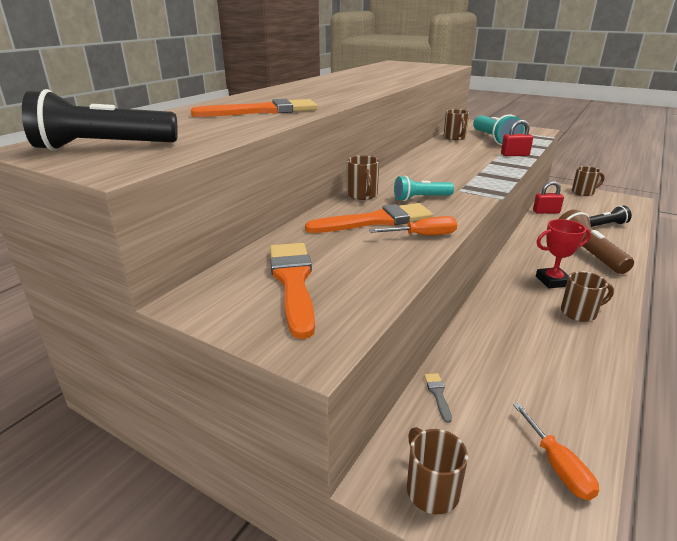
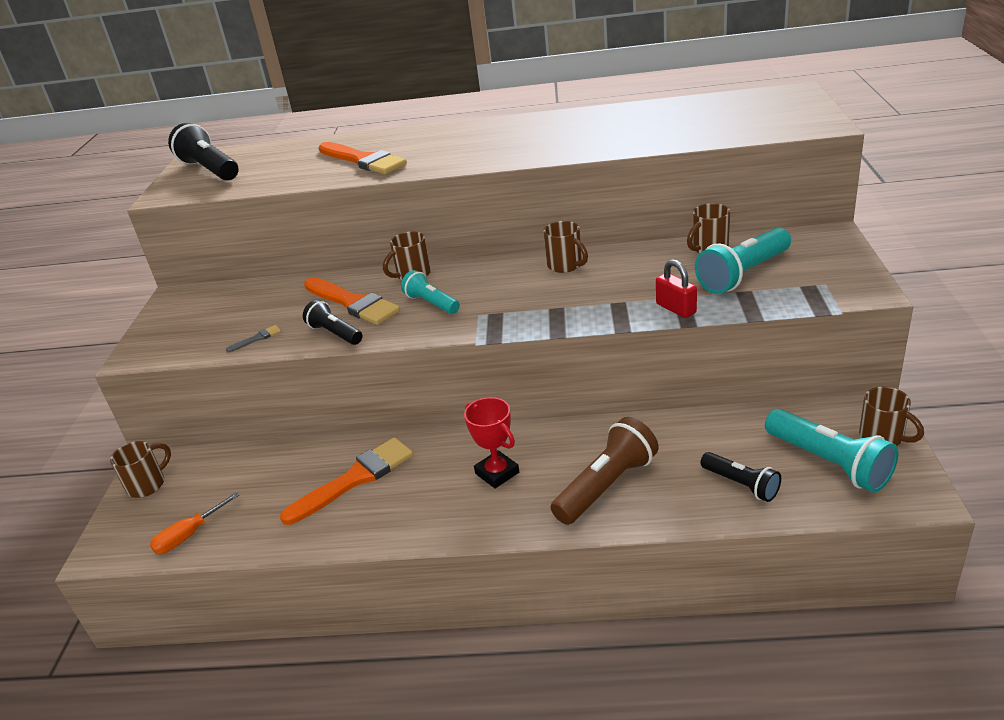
camera: 65 degrees right, 5 degrees up
(293, 282) = (216, 315): orange brush -> orange brush (355, 479)
(423, 235) = (334, 334): orange screwdriver -> black flashlight
(438, 394) = (245, 457): grey brush -> grey brush (256, 338)
(546, 212) = (731, 420): red padlock -> none
(579, 313) = (433, 506): brown mug -> brown mug (565, 265)
(597, 206) = (829, 463): none -> turquoise flashlight

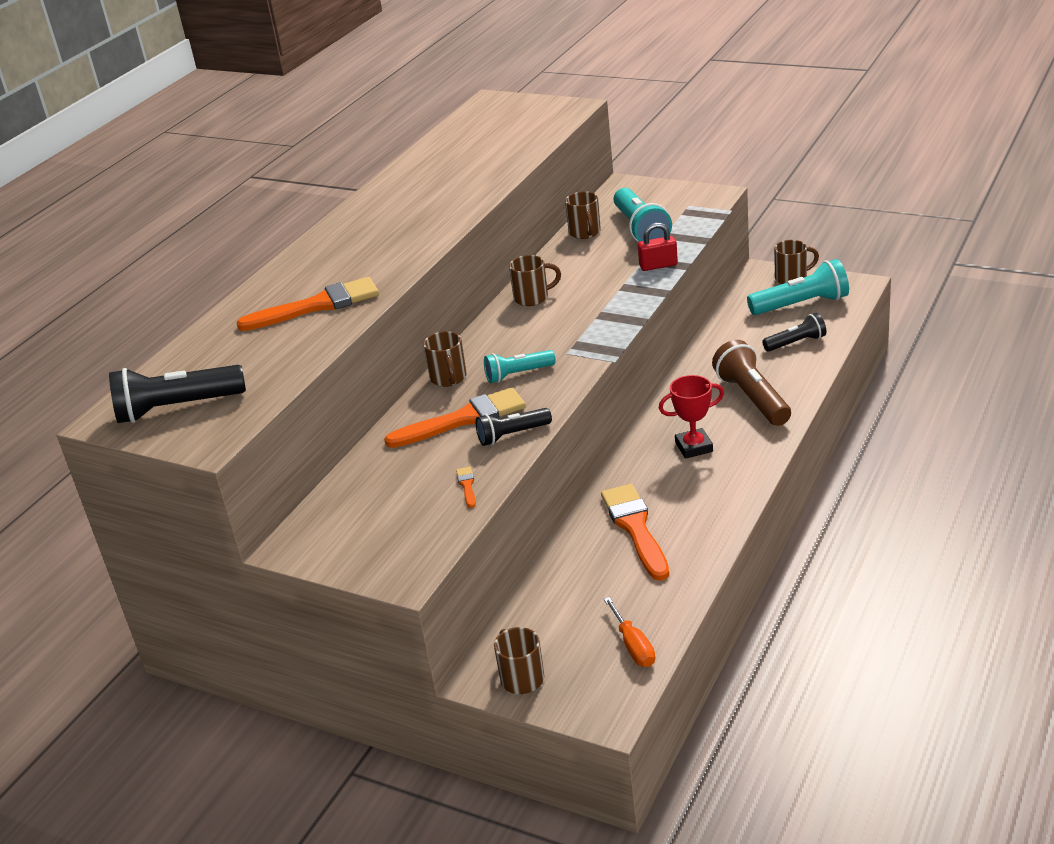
camera: 65 degrees left, 0 degrees up
(256, 338) = (467, 486): grey brush -> orange brush

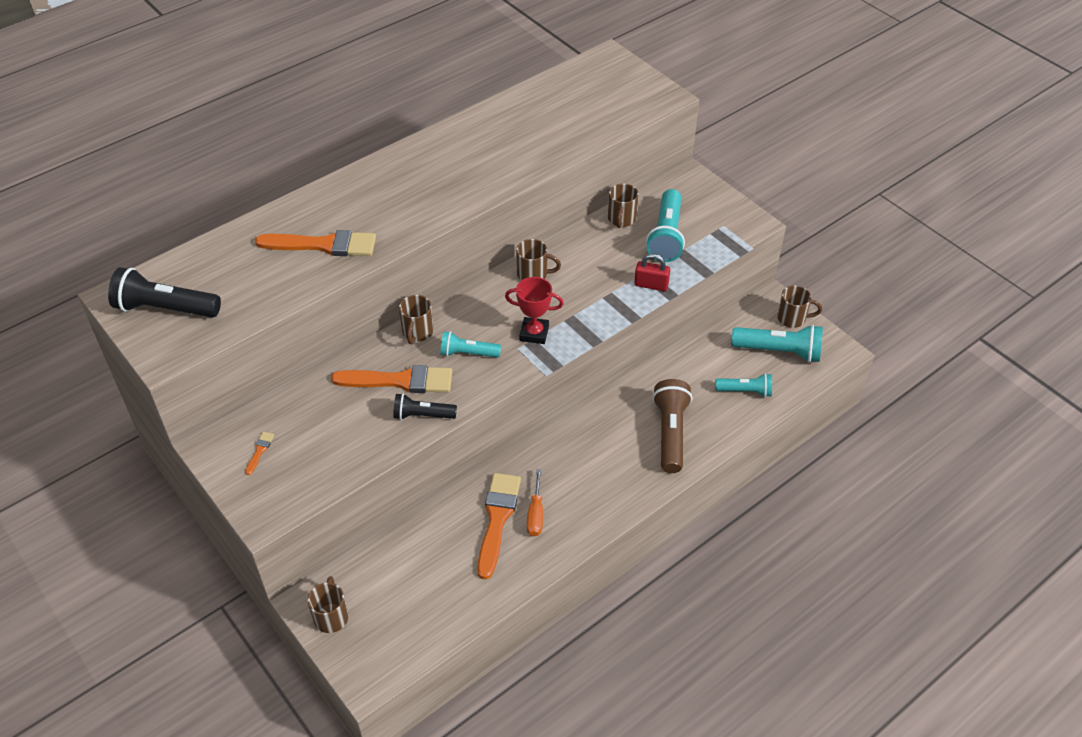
camera: 20 degrees right, 15 degrees up
(467, 486) = (359, 450): orange brush -> orange brush (260, 451)
(633, 646) = (423, 629): orange screwdriver -> orange screwdriver (535, 514)
(694, 447) = (592, 461): red trophy -> red trophy (534, 333)
(796, 343) = (745, 391): black flashlight -> turquoise flashlight

